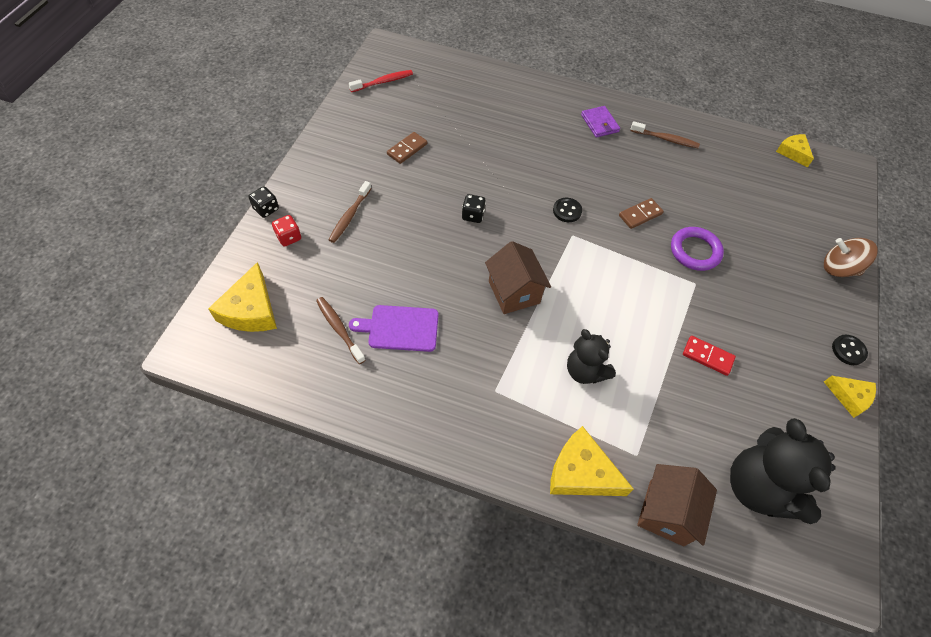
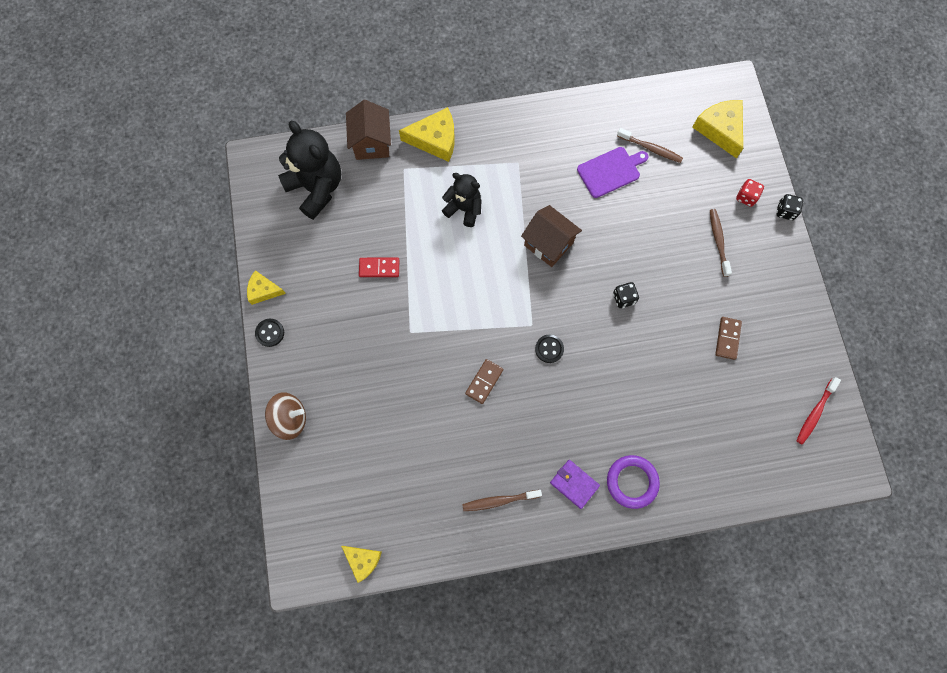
camera: 155 degrees right, 15 degrees up
(695, 251) = (421, 367): purple ring -> purple ring (632, 482)

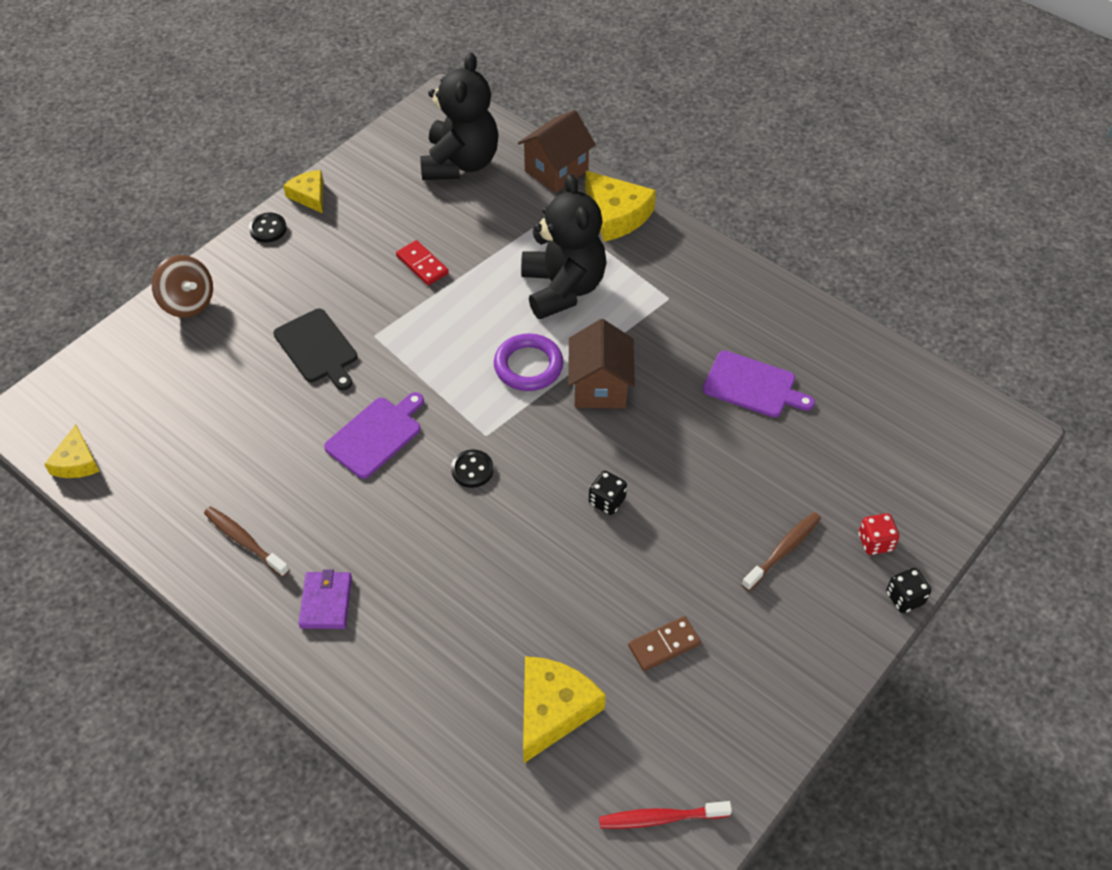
camera: 50 degrees right, 20 degrees down
(393, 369) = (317, 348): none -> black cutting board
(464, 209) = (563, 288): black teddy bear -> black teddy bear, size x1.63
(484, 381) = (376, 435): brown domino -> purple cutting board
(632, 482) = (379, 661): purple ring -> purple ring (528, 366)
(651, 148) = (826, 405): brown toothbrush -> none
(720, 129) = (932, 457): yellow cheese -> yellow cheese (553, 709)

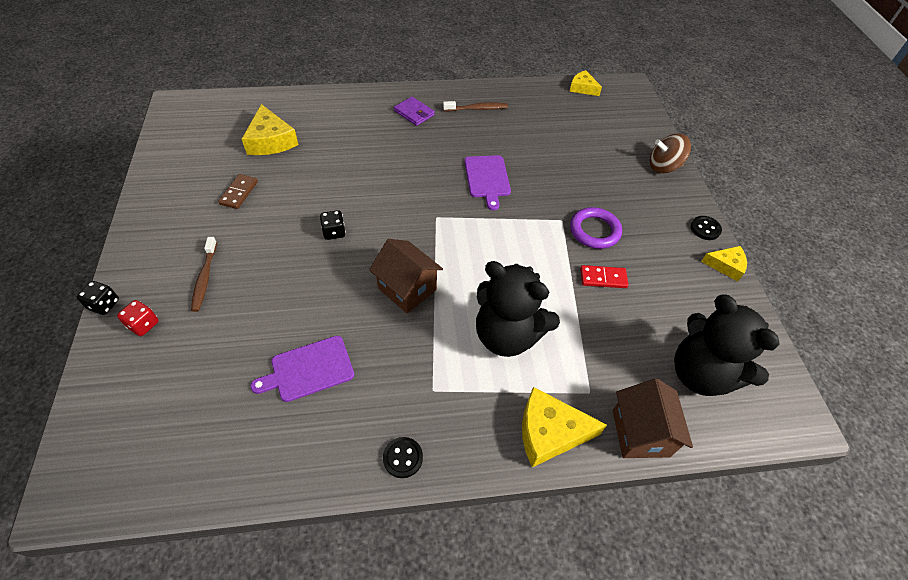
camera: 130 degrees right, 0 degrees up
(317, 348) = (575, 193): black cutting board -> none
(472, 470) = (421, 197): black button -> black button (403, 458)
(528, 366) = (462, 268): purple ring -> purple ring (594, 231)
(660, 818) = (186, 138): red toothbrush -> none

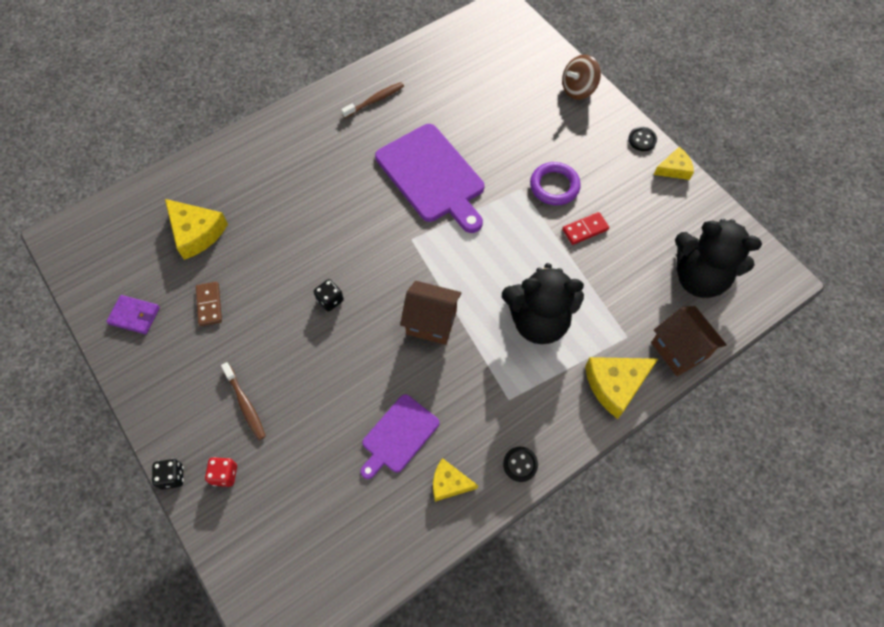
camera: 25 degrees left, 10 degrees up
(414, 113) = (317, 133): purple wallet -> purple wallet (134, 316)
(487, 178) = (432, 176): purple cutting board -> purple cutting board, size x1.75
(582, 88) = (460, 30): yellow cheese -> yellow cheese (449, 483)

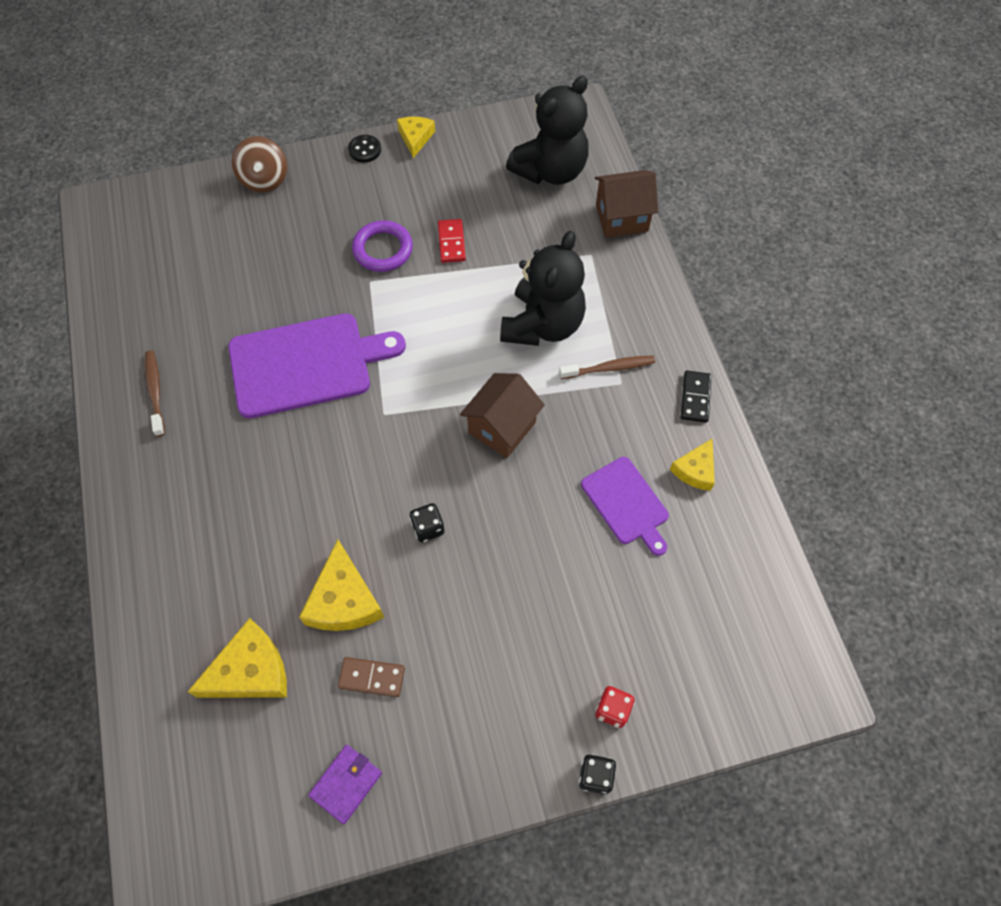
camera: 70 degrees left, 0 degrees up
(245, 404) = (530, 664): brown toothbrush -> brown toothbrush (609, 368)
(520, 464) = (695, 397): black button -> black domino
(615, 385) = (639, 284): yellow cheese -> yellow cheese (344, 600)

